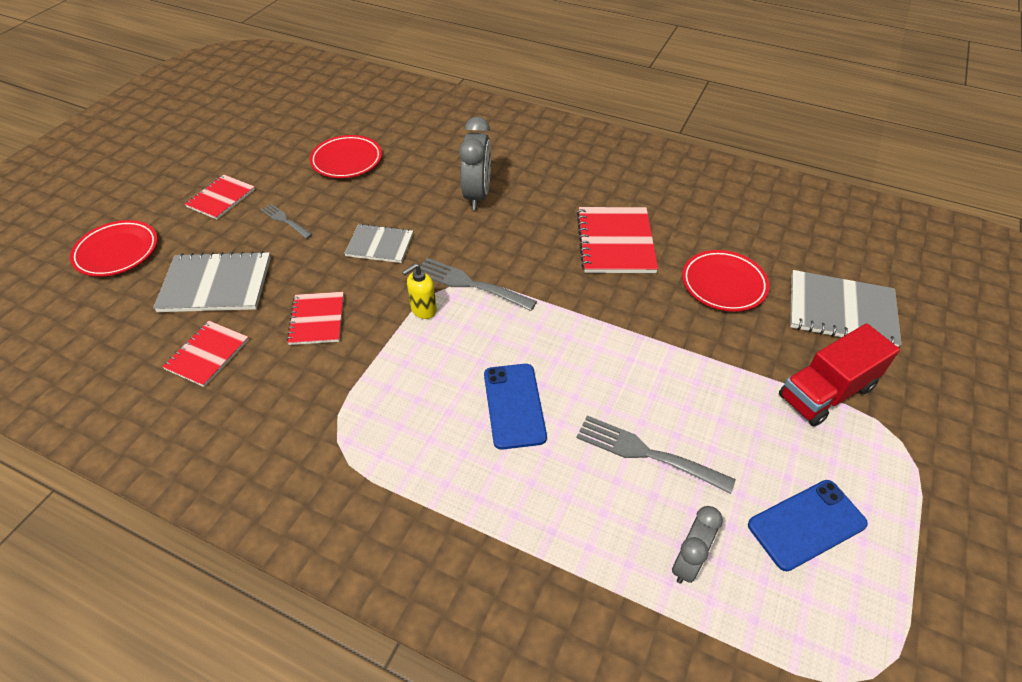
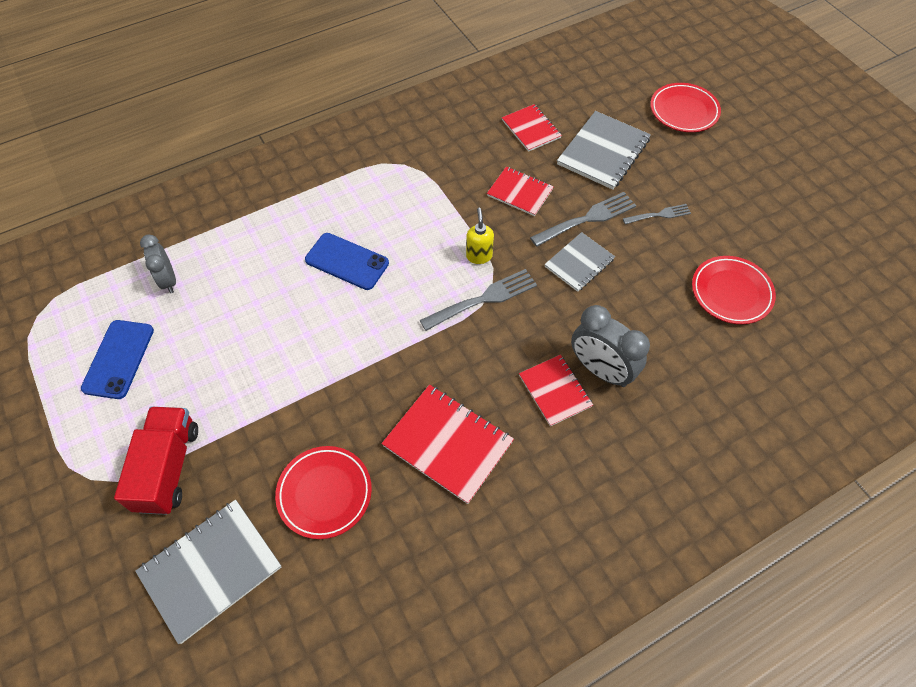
camera: 125 degrees right, 10 degrees up
(221, 198) = (721, 185): red notebook -> red notebook (555, 391)
(647, 453) = (244, 310): grey fork -> grey fork (587, 219)

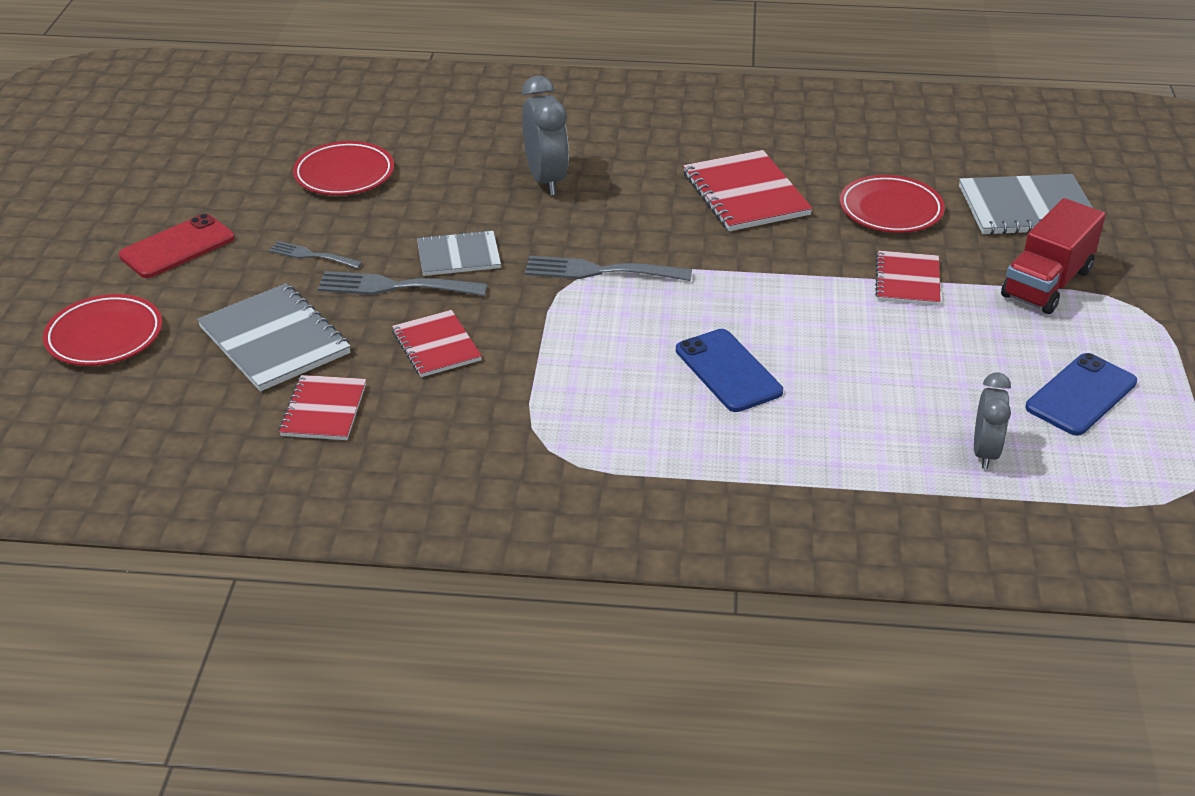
camera: 145 degrees left, 20 degrees down
(479, 256) = (561, 308): yellow soap dispenser -> none
(555, 391) = (606, 185): red notebook -> red notebook (907, 280)
(603, 152) = (274, 340): grey notebook -> grey notebook turned 75 degrees clockwise
(735, 179) = (177, 247): none -> red phone

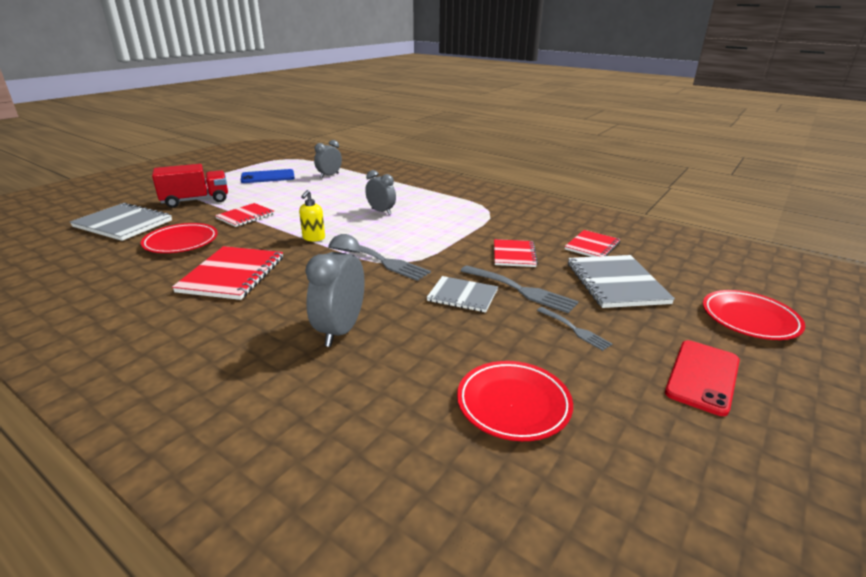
camera: 150 degrees left, 10 degrees down
(177, 247) = (702, 376): red phone -> red phone turned 45 degrees counterclockwise
(728, 371) = (381, 211): blue phone -> grey clock
(743, 276) = (313, 238): none -> yellow soap dispenser

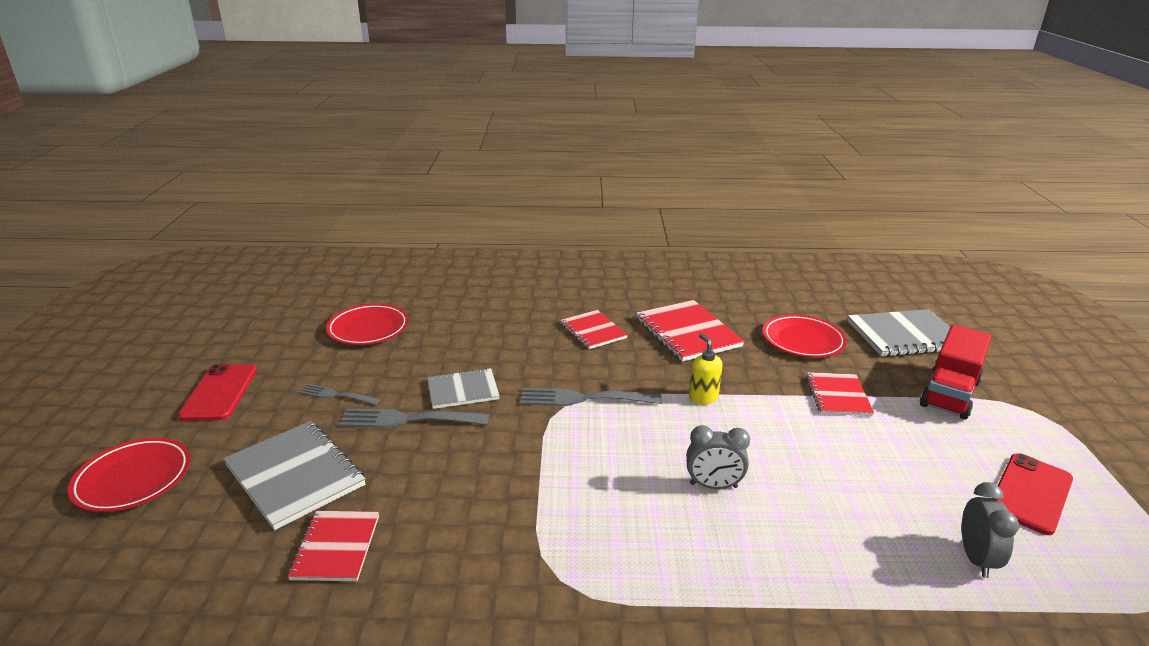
camera: 145 degrees right, 0 degrees up
(268, 177) = (1030, 493): blue phone -> red phone
(340, 330) = (530, 327): grey clock -> none
(514, 254) = (445, 474): red notebook -> red notebook (593, 331)

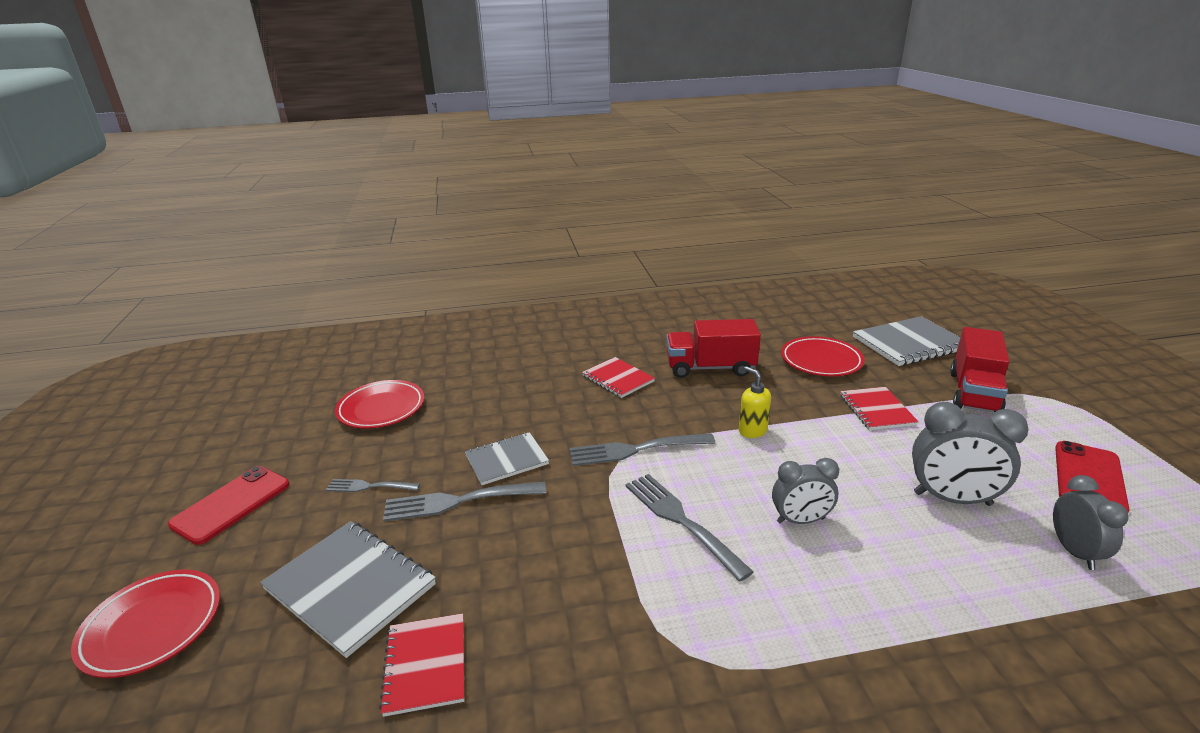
camera: 10 degrees left, 0 degrees up
(219, 392) = (231, 504): red phone -> red phone turned 45 degrees clockwise
(600, 467) = (681, 520): none -> grey fork
(687, 332) = (710, 368): red notebook -> red truck
(874, 490) = (952, 499): none -> grey clock

